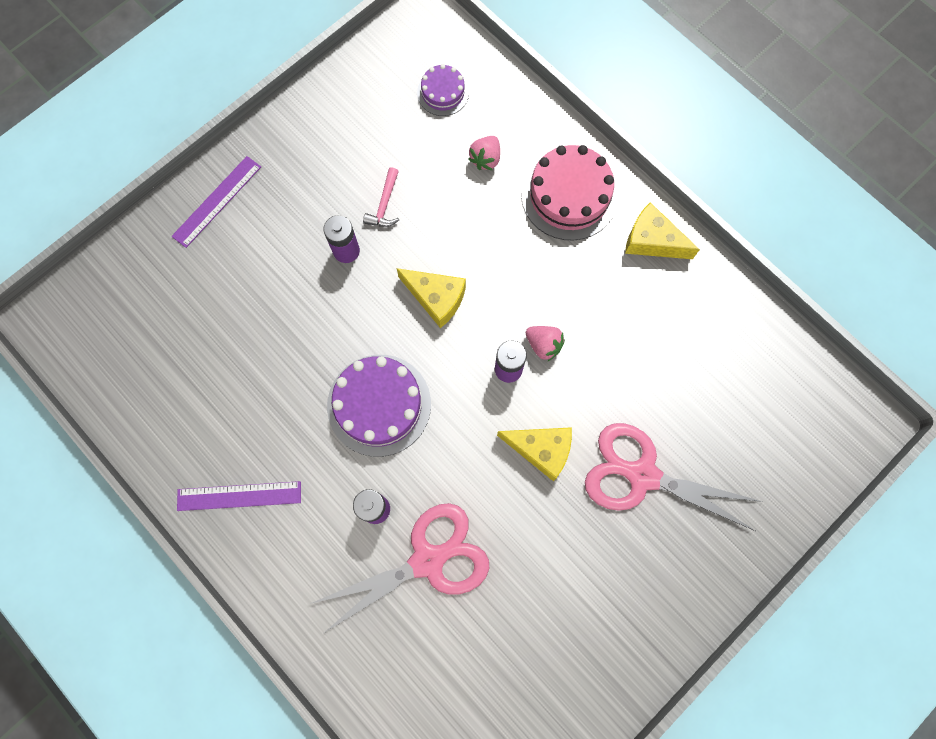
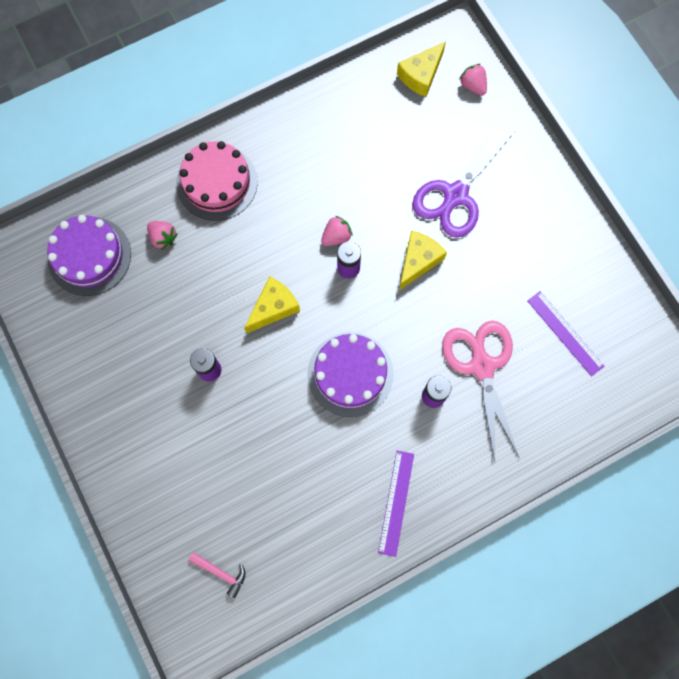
camera: 75 degrees left, 0 degrees up
(217, 201) = (128, 471): purple ruler -> purple ruler (565, 333)
(384, 204) = (178, 329): pink hammer -> pink hammer (221, 573)
(443, 93) = (89, 256): purple cake -> purple cake, size x1.80
(642, 475) = (455, 195): pink scissors -> purple scissors
(652, 241) = (275, 133): yellow cheese -> yellow cheese (421, 75)
(802, 462) = (473, 86): none -> pink strawberry

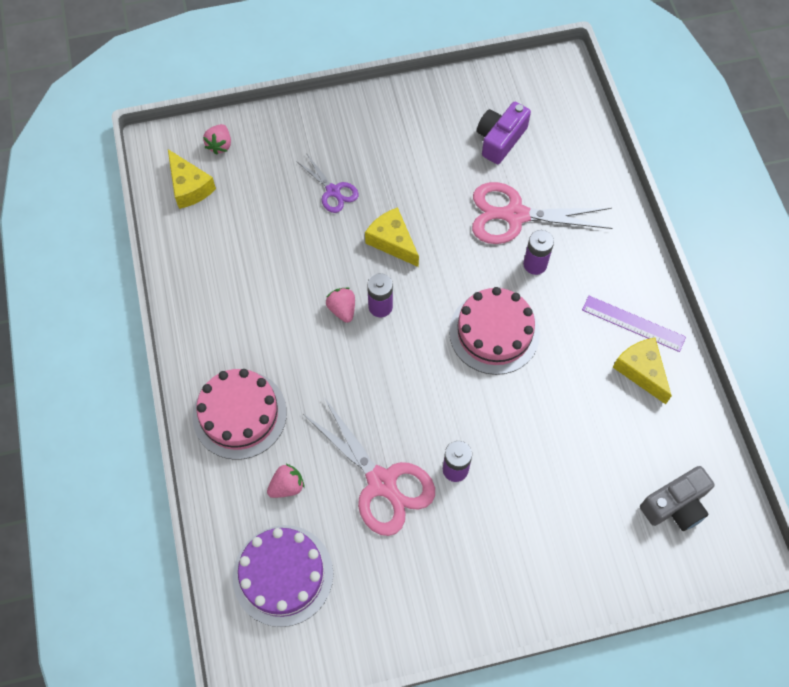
camera: 75 degrees left, 10 degrees down
(183, 312) = (381, 483): none -> pink scissors
(221, 573) = (675, 505): pink hammer -> grey camera
(273, 307) = (403, 389): yellow cheese -> yellow cheese (641, 371)
(350, 374) = (494, 332): purple cake -> pink cake
(455, 195) = (333, 191): purple scissors -> purple scissors, size x0.55
(473, 86) = (220, 145): pink strawberry -> pink strawberry turned 60 degrees counterclockwise
(565, 333) = (500, 139): purple ruler -> purple camera

